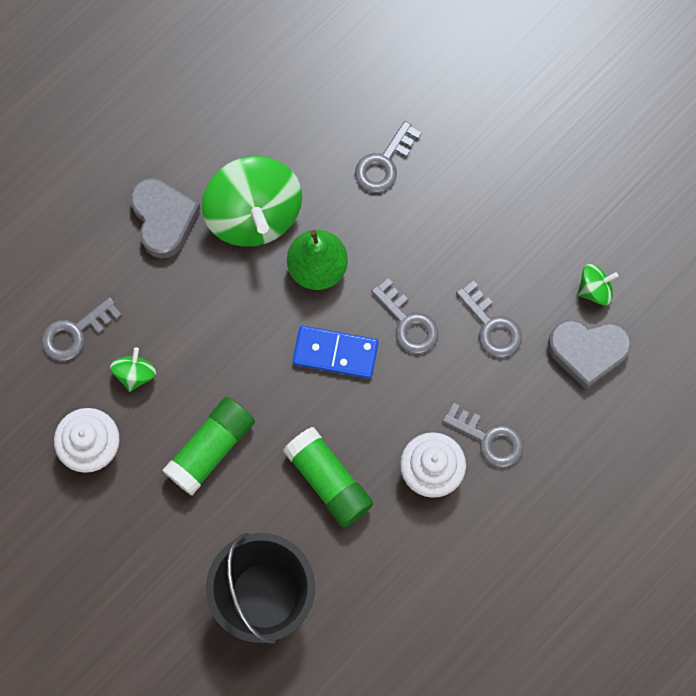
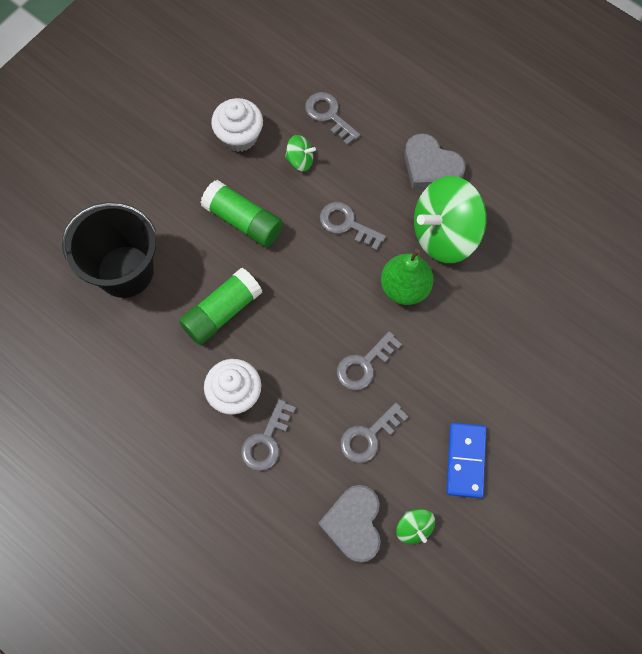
camera: 85 degrees right, 5 degrees down
(163, 219) = (430, 167): grey heart -> grey heart turned 60 degrees clockwise
(335, 353) = (331, 308): blue domino -> blue domino (465, 460)
(384, 163) = (506, 334): grey key -> grey key (347, 224)

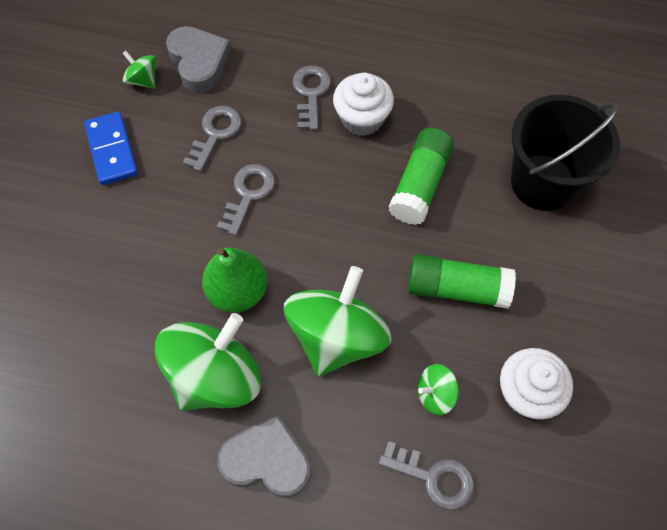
camera: 155 degrees right, 5 degrees down
(347, 224) = (337, 336): grey key -> green spinning top

